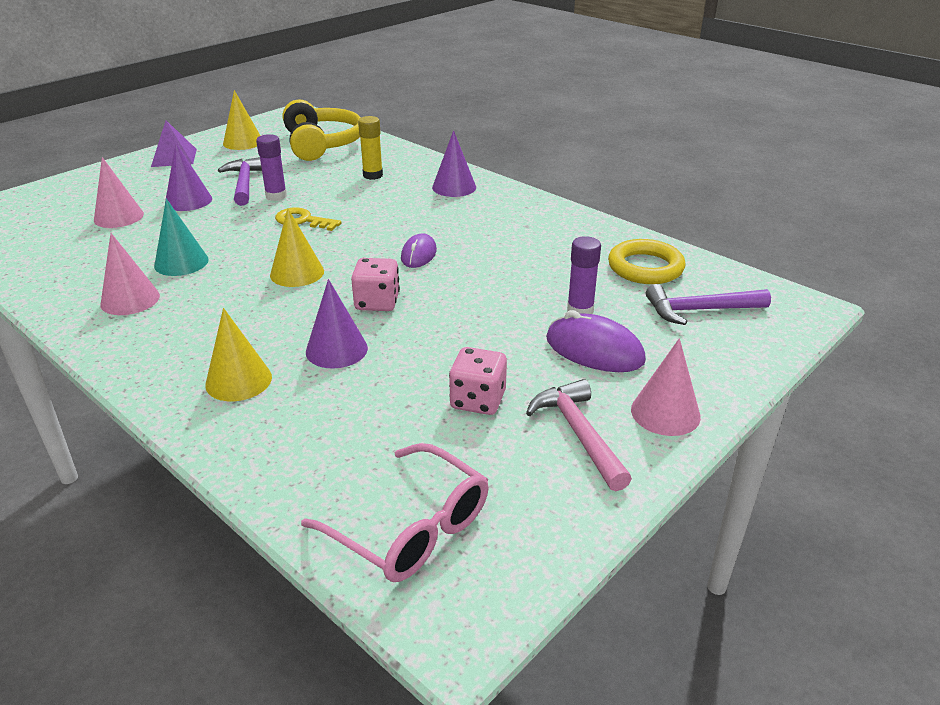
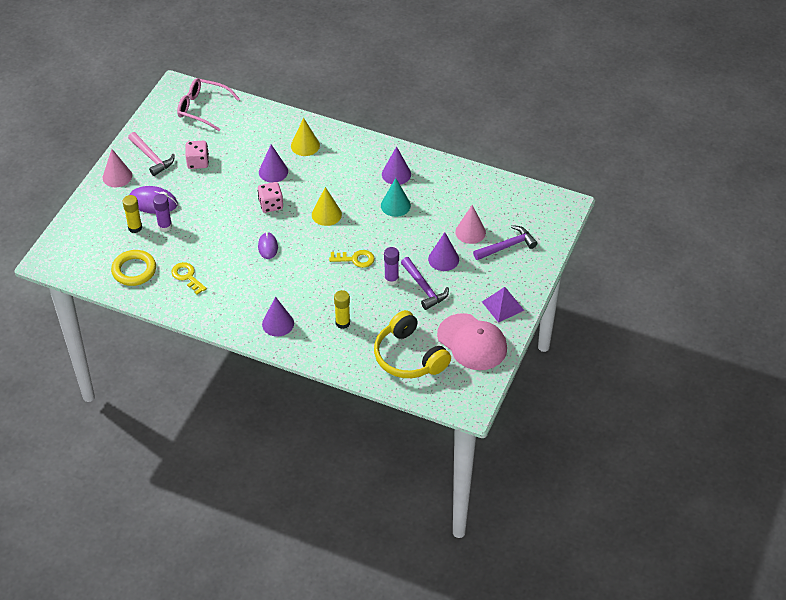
camera: 160 degrees right, 15 degrees up
(130, 299) = (396, 174): pink cone -> purple cone
(243, 142) = (472, 342): yellow cone -> pink cap
(560, 246) = (187, 277): none -> yellow key
(636, 319) = (135, 227): none -> yellow glue stick
(699, 310) = (102, 243): purple hammer -> purple hammer (507, 246)

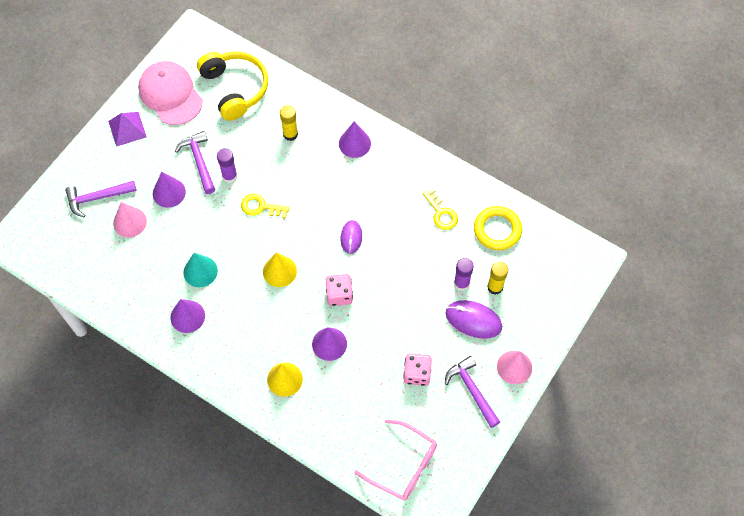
camera: 170 degrees left, 15 degrees up
(152, 158) = (472, 390): pink hammer -> purple hammer

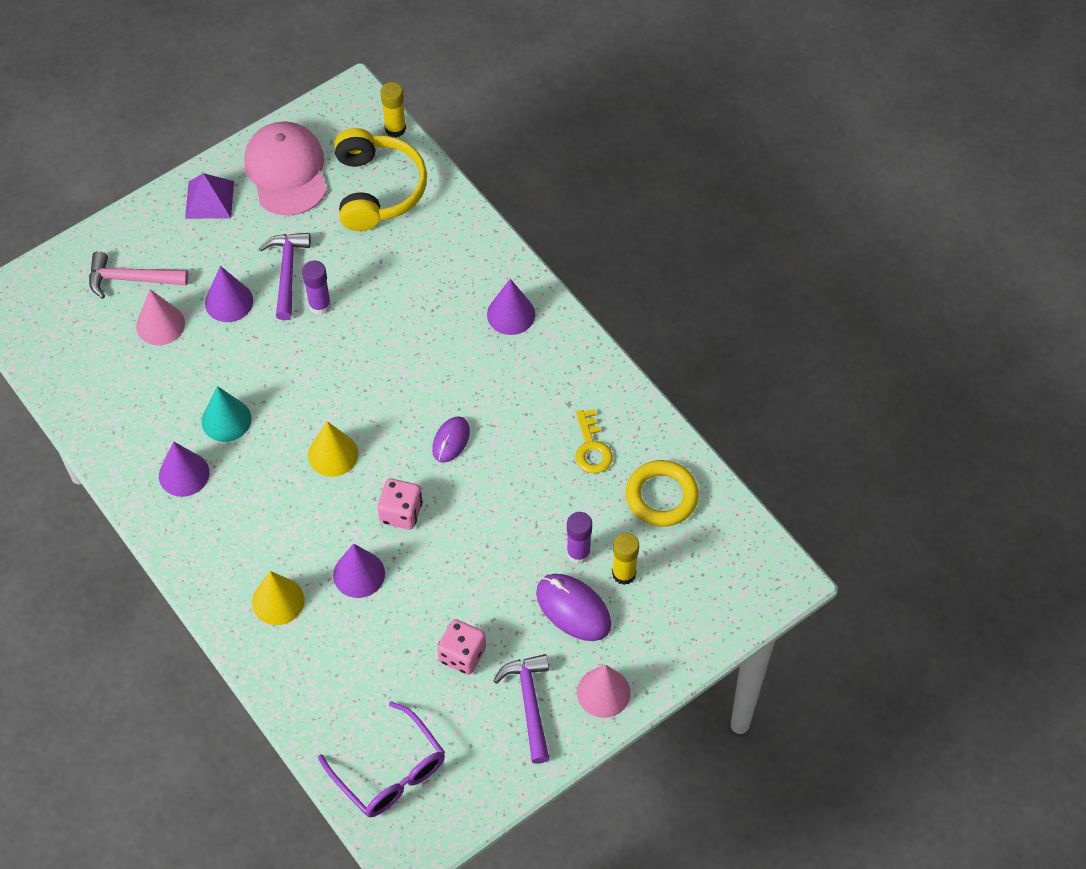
camera: 20 degrees right, 5 degrees down
(97, 198) = (131, 279): purple hammer -> pink hammer
(261, 207) = (344, 360): yellow key -> none
(290, 134) = (427, 274): yellow glue stick -> yellow glue stick (395, 129)
(403, 465) = (390, 772): pink glasses -> purple glasses

